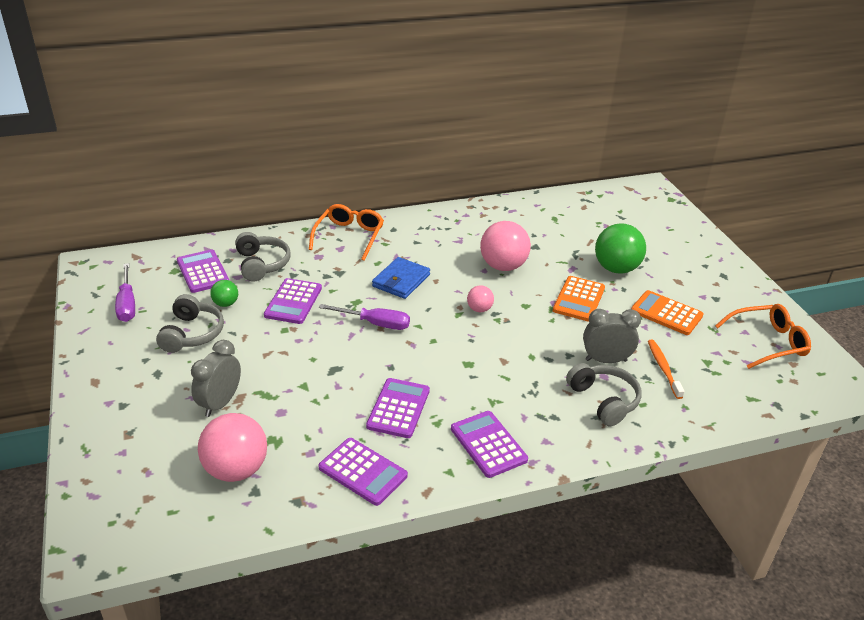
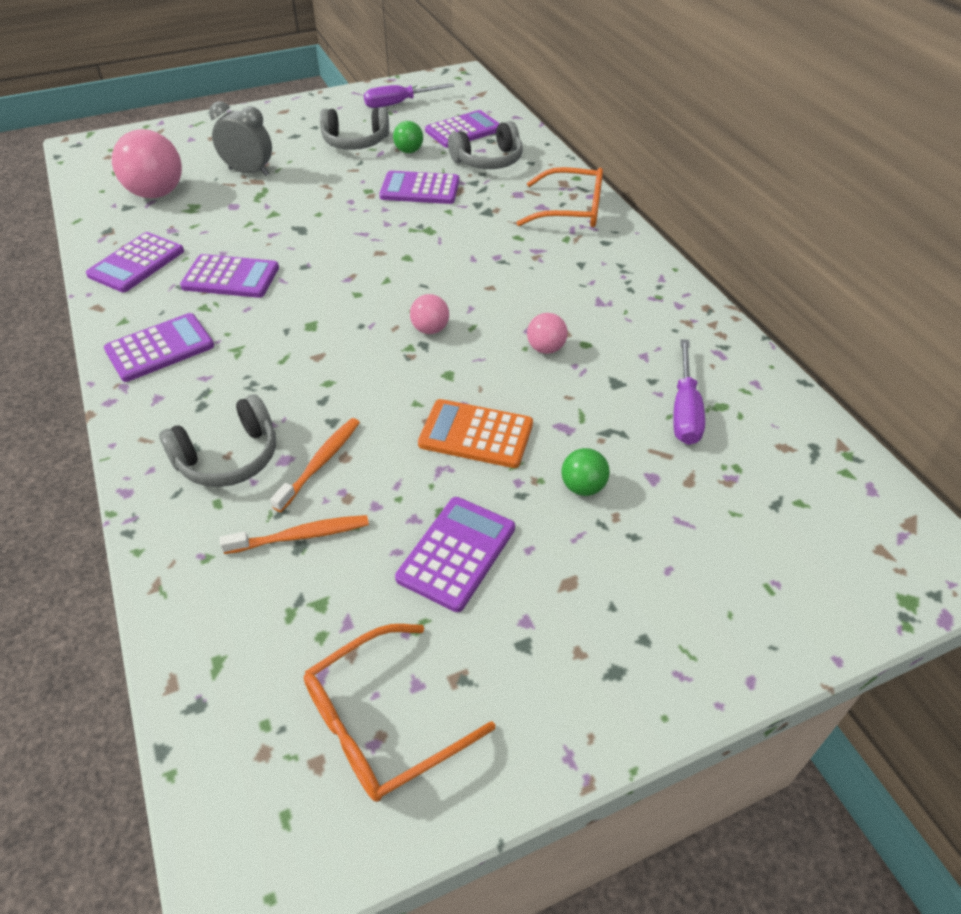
camera: 85 degrees right, 10 degrees up
(375, 324) = (386, 247): purple screwdriver -> purple screwdriver (685, 410)
(401, 280) = (482, 259): blue wallet -> none
(503, 266) = (546, 348): pink ball -> pink ball, size x0.51
(606, 360) = (320, 463): grey clock -> orange toothbrush
(616, 268) = (583, 487): green ball -> green ball, size x0.51
(666, 313) = (456, 553): orange calculator -> purple calculator
(767, 342) = (383, 722): orange glasses -> orange glasses turned 75 degrees clockwise

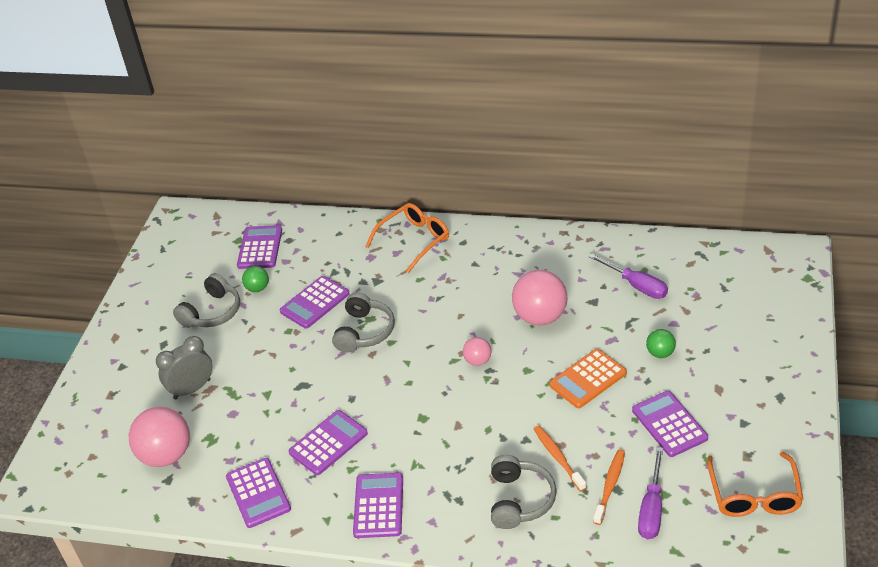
camera: 50 degrees left, 5 degrees down
(399, 104) = (181, 266): purple screwdriver -> purple screwdriver (652, 508)
(488, 160) = (314, 253): grey headphones -> grey headphones (364, 332)
(546, 348) = (540, 317): pink ball -> pink ball, size x1.97

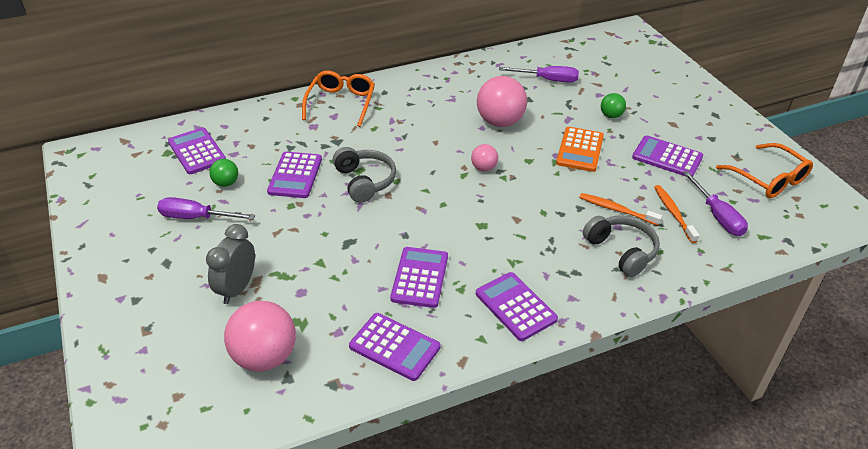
camera: 40 degrees left, 0 degrees up
(212, 312) = (196, 217): grey headphones -> purple screwdriver

